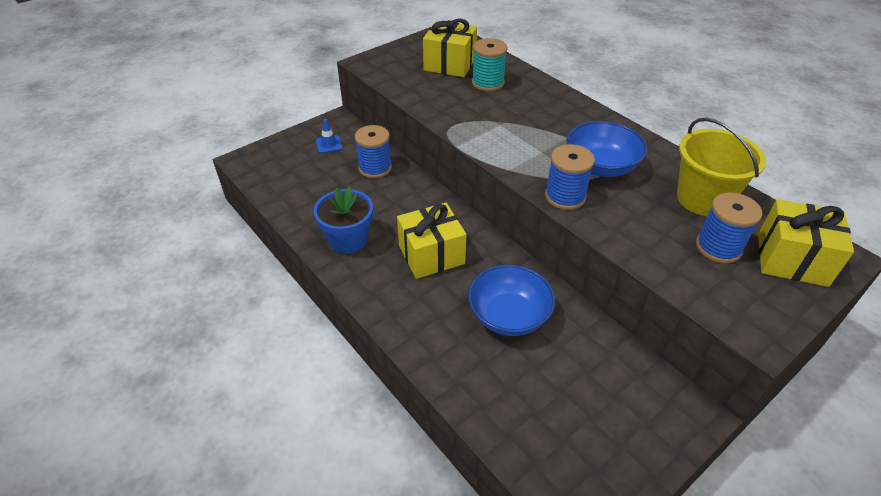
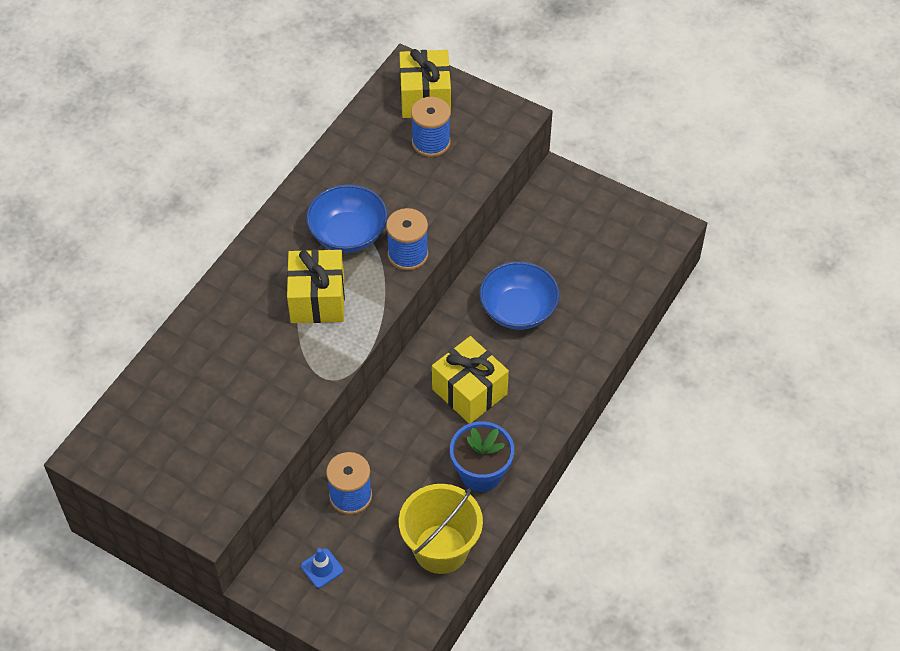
camera: 110 degrees left, 10 degrees up
(450, 64) = (182, 422): yellow gift -> yellow gift (317, 299)
(488, 83) = (216, 368): turquoise spool -> none
(703, 199) = (368, 155): yellow bucket -> yellow bucket (441, 549)

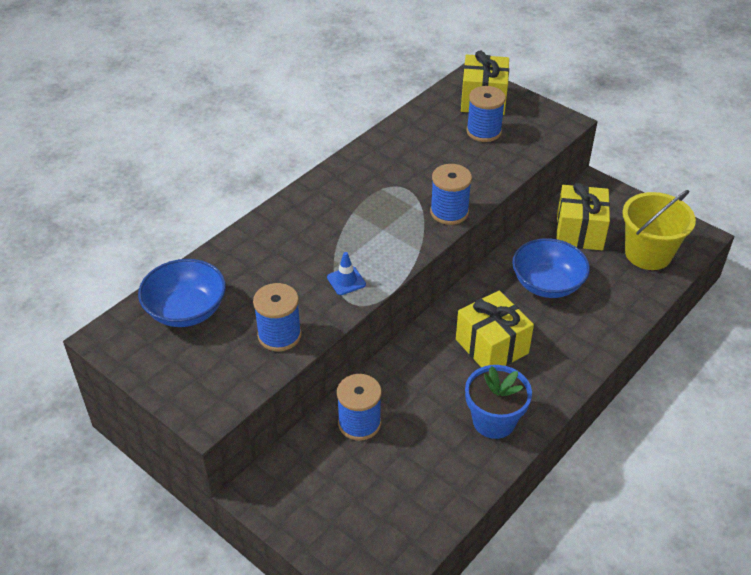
camera: 10 degrees right, 10 degrees down
(260, 426) = (279, 335): none -> blue spool
(317, 299) = (357, 237): yellow gift -> yellow gift (579, 232)
(322, 568) = (317, 487): blue traffic cone -> blue traffic cone (346, 281)
(348, 234) = (396, 190): blue bowl -> blue bowl (186, 310)
(441, 549) = (443, 487): yellow bucket -> yellow bucket (648, 254)

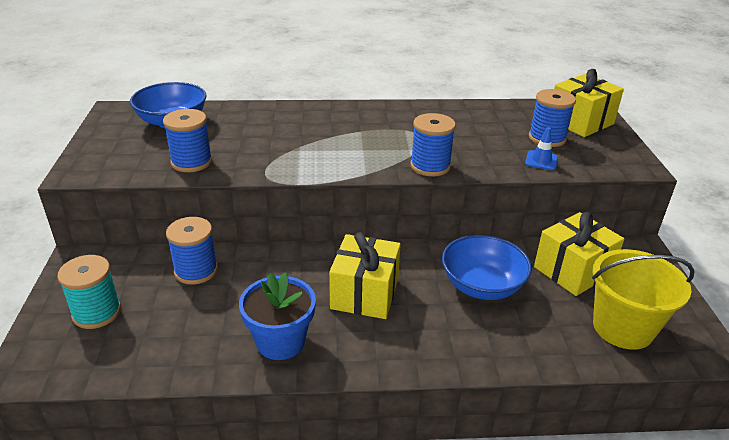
camera: 45 degrees right, 10 degrees down
(346, 281) = (285, 161): blue traffic cone -> blue traffic cone (541, 160)
(347, 510) = (97, 312): none -> turquoise spool

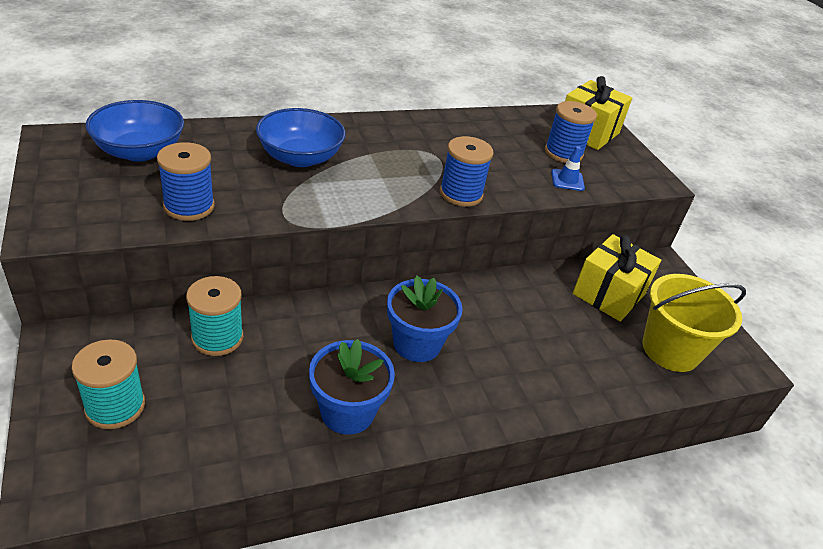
camera: 20 degrees left, 5 degrees up
(196, 270) = (217, 337): blue spool -> turquoise spool
(365, 294) = (417, 344): yellow gift -> blue flower pot
(482, 286) = (530, 320): blue bowl -> blue bowl (300, 157)

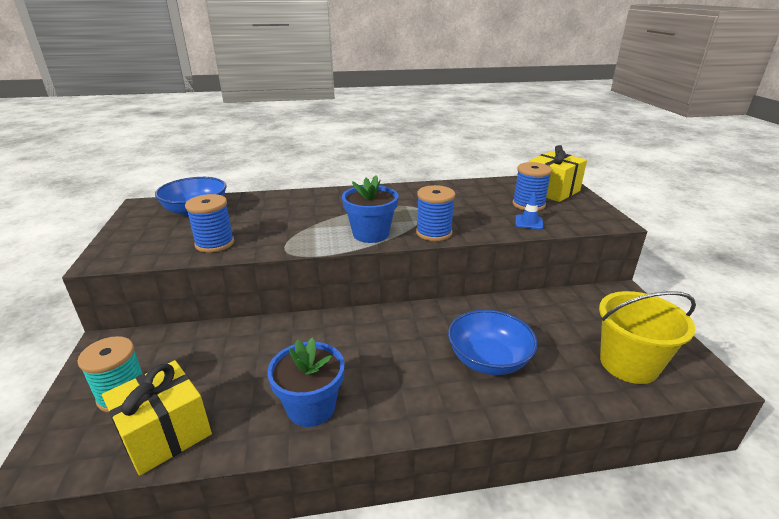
camera: 15 degrees right, 10 degrees down
(217, 337) = (223, 344): turquoise spool -> none
(300, 157) = (312, 212): blue bowl -> blue bowl (488, 360)
(417, 344) = (387, 353): blue flower pot -> blue flower pot (371, 234)
(609, 294) = (570, 316): yellow gift -> yellow gift (165, 433)

